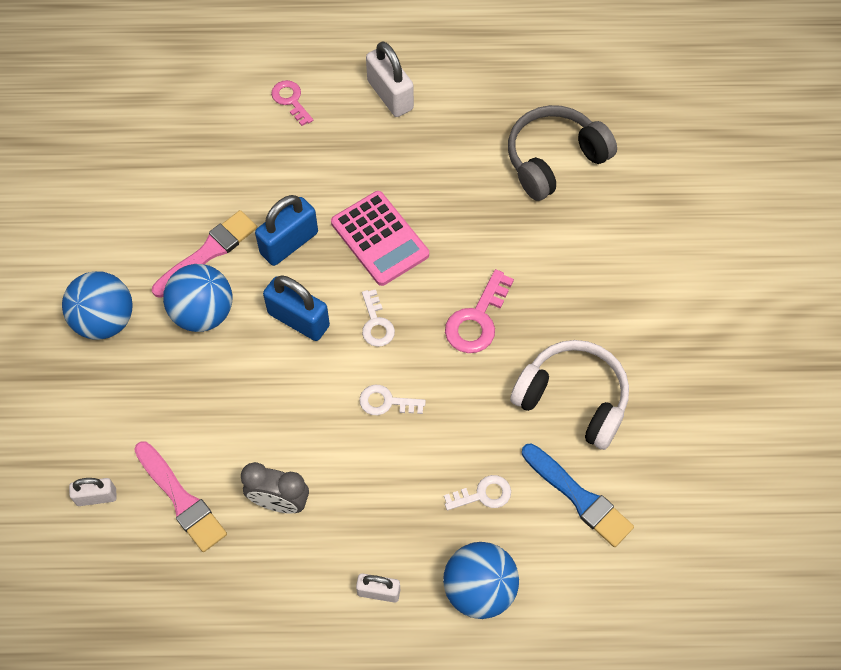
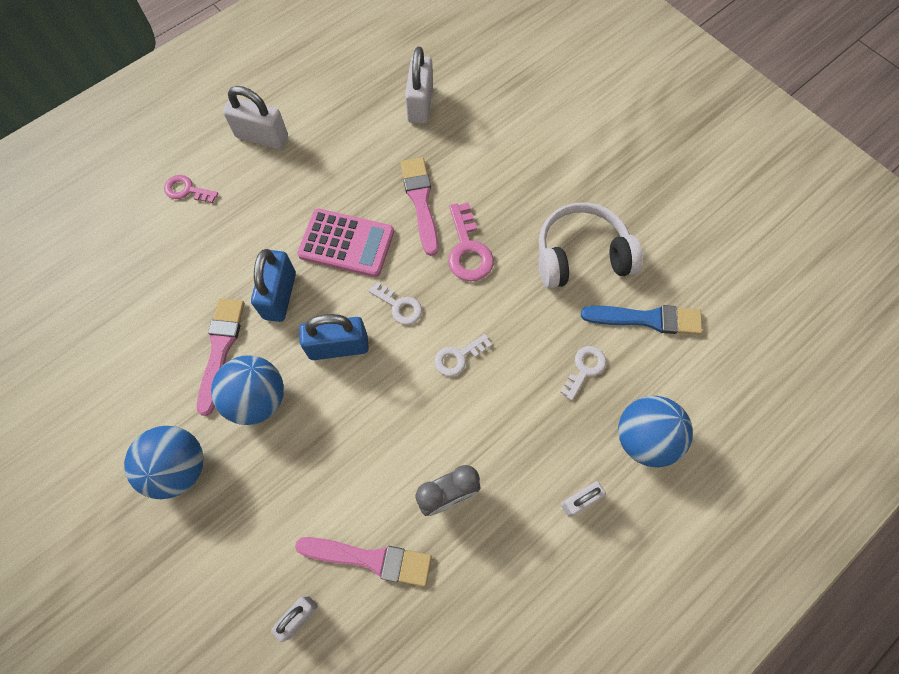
camera: 40 degrees left, 5 degrees up
(474, 248) = (420, 201): none -> pink brush
(554, 159) = (420, 104): grey headphones -> white padlock

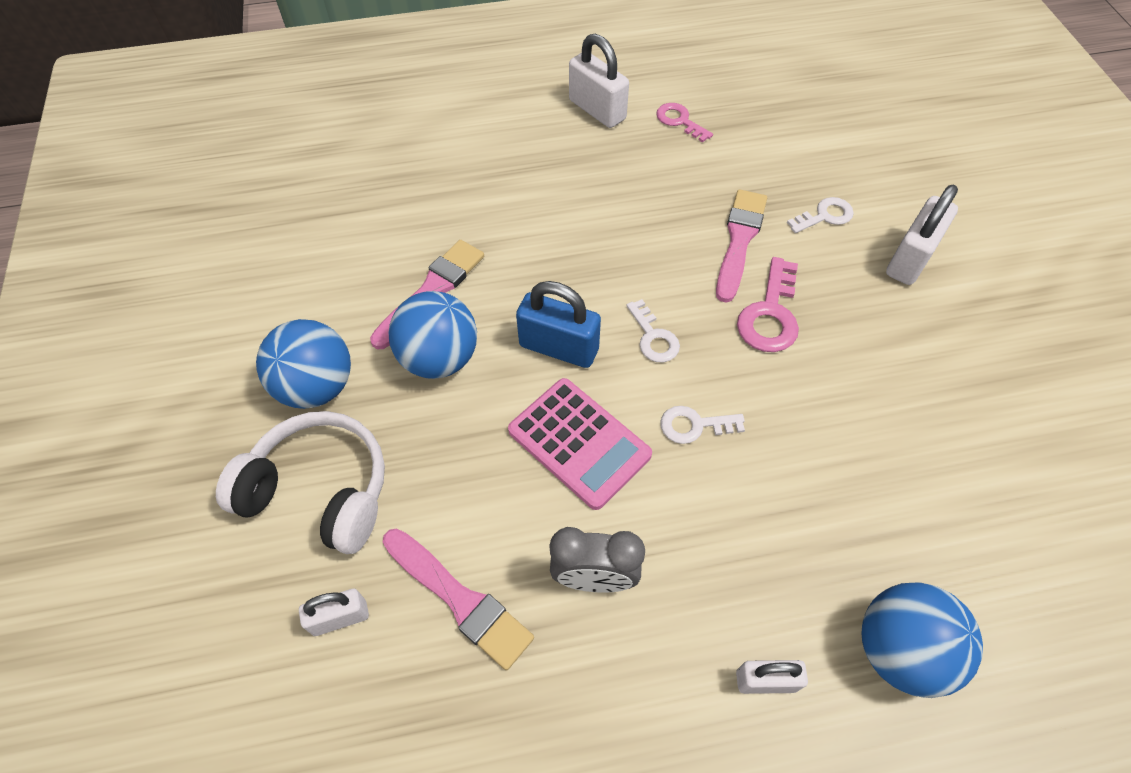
camera: 30 degrees right, 10 degrees down
(187, 190) = (491, 128): pink key -> pink key (679, 121)
(280, 295) = (525, 267): blue padlock -> none
(346, 243) = (629, 247): pink calculator -> pink calculator (579, 443)
(420, 104) = (792, 144): white padlock -> white padlock (910, 259)
(581, 255) = (917, 384): white headphones -> white headphones (320, 491)
(585, 368) = (855, 519): white key -> white key (825, 216)
(647, 319) = (975, 501): blue brush -> none

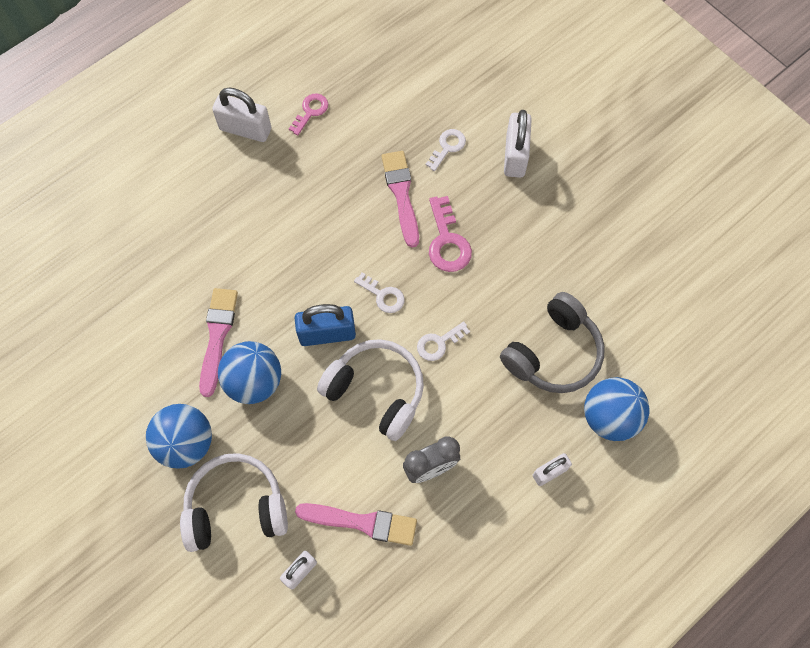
camera: 30 degrees left, 10 degrees up
(579, 443) = (376, 391): pink calculator -> white headphones
(679, 121) = (310, 111): pink key -> pink key turned 105 degrees clockwise
(851, 516) = (553, 353): none -> grey headphones

